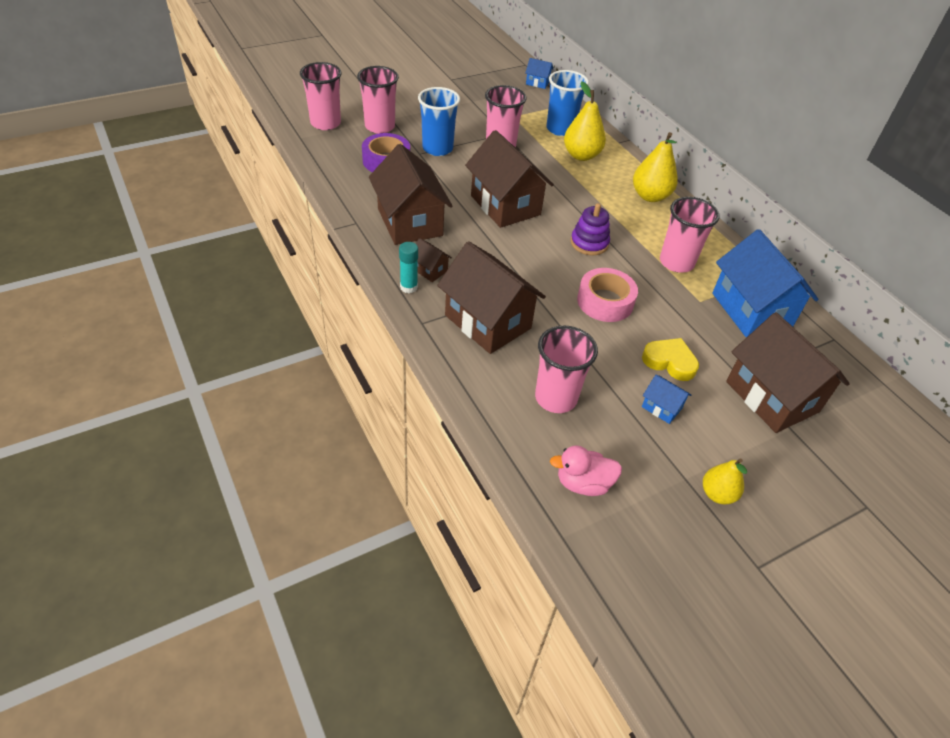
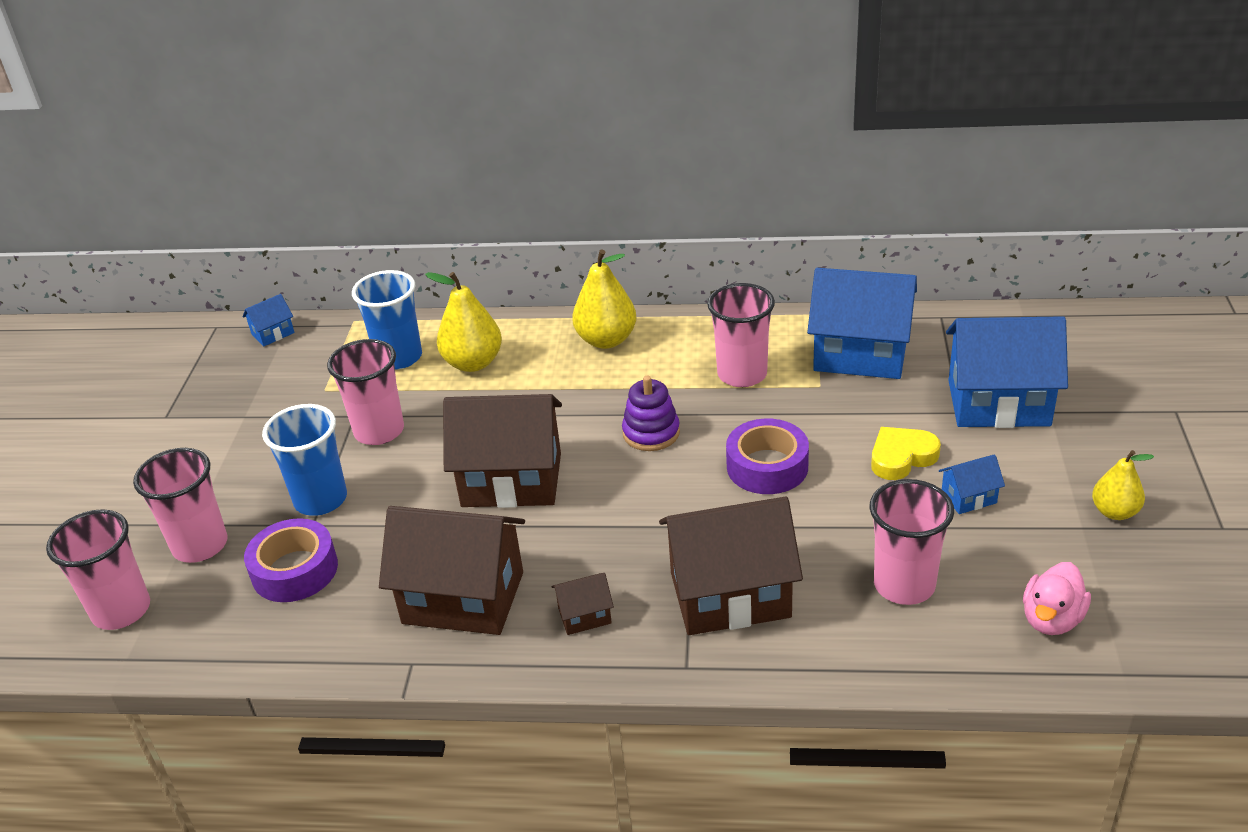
camera: 50 degrees left, 10 degrees down
(409, 287) = (603, 653): turquoise glue stick -> none
(605, 301) = (767, 466): pink tape -> purple tape
(772, 396) = (998, 403): brown house -> blue house

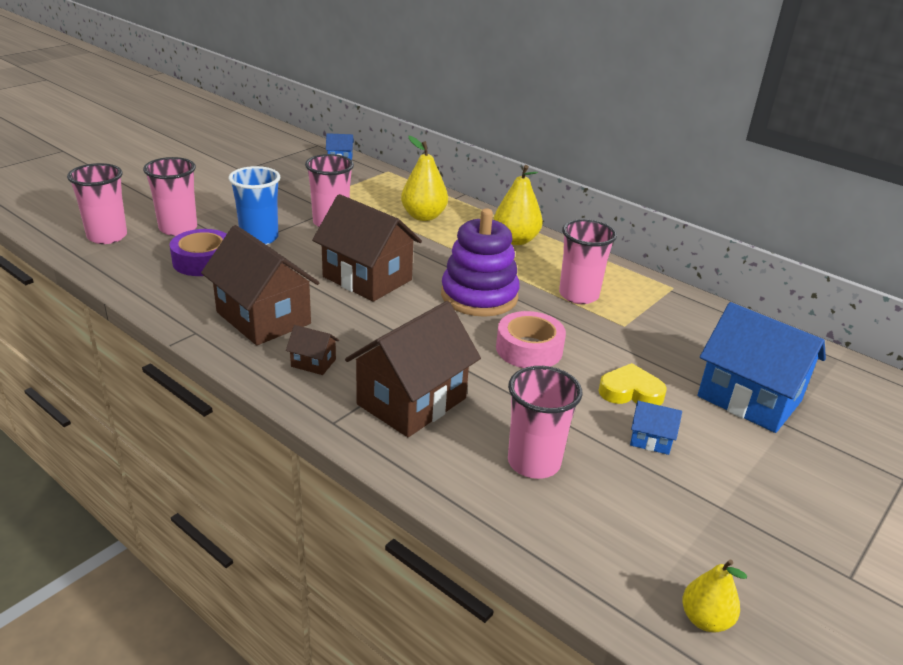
camera: 30 degrees right, 5 degrees down
(399, 357) = (388, 196): blue cup -> none
(651, 433) = (479, 296): purple stacking toy -> purple stacking toy, size x1.72
(730, 595) = (411, 401): brown house -> brown house turned 75 degrees counterclockwise
(767, 466) = (529, 349): purple tape -> pink tape
(860, 354) = (677, 322): blue house -> none
(1051, 619) = (618, 548): pink duck -> none
(1114, 512) = (761, 512): yellow pear -> yellow pear (705, 619)

